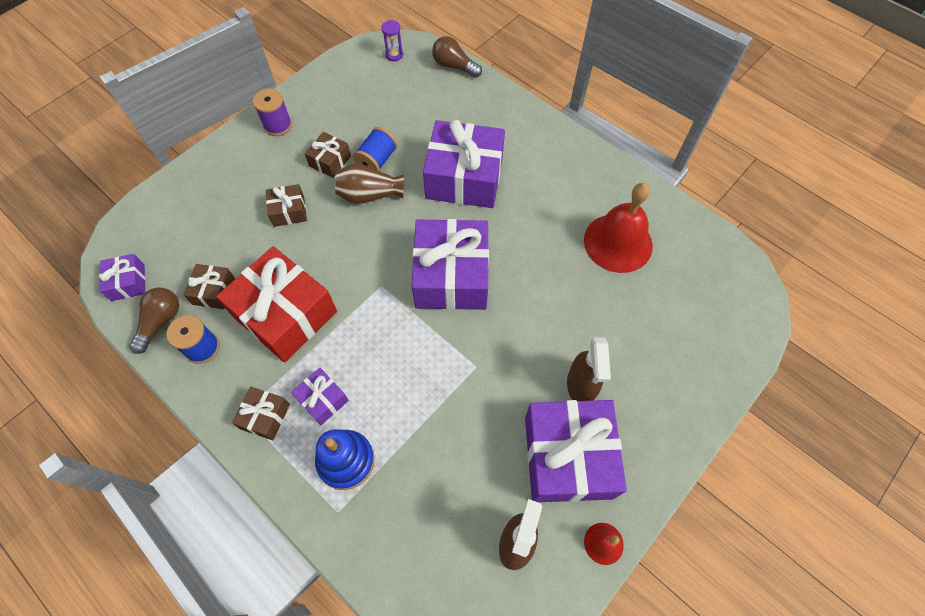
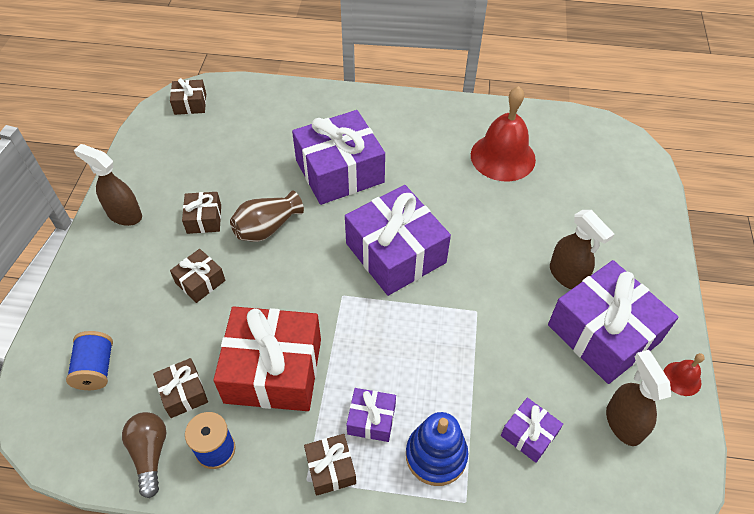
camera: 35 degrees left, 10 degrees down
(128, 282) = (80, 440): purple gift -> purple gift (529, 434)
(278, 125) = (124, 215): purple spool -> brown spray bottle
(377, 160) = (249, 196): blue spool -> blue spool (96, 368)
(394, 55) = (190, 104): purple hourglass -> brown gift
(454, 66) = (254, 89): brown light bulb -> none

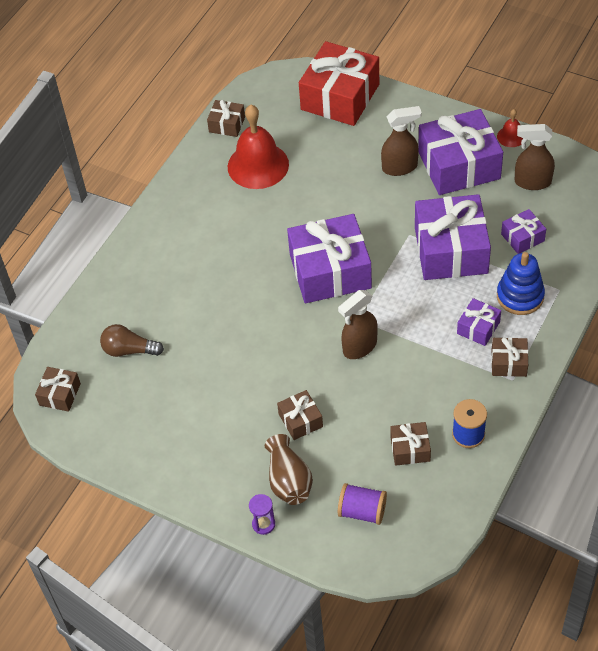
camera: 65 degrees left, 0 degrees up
(72, 287) = (263, 524): none -> purple hourglass
(96, 368) = (362, 511): blue spool -> purple spool
(124, 215) = (192, 472): brown spray bottle -> brown spray bottle (359, 347)
(150, 454) = (457, 479): brown light bulb -> brown light bulb (129, 350)
(204, 219) = (227, 406): brown gift -> brown gift (227, 124)
(267, 228) = (261, 358): brown vase -> brown vase (289, 481)
(273, 370) = (412, 382): red gift -> red gift (340, 97)
(339, 171) = (218, 288): purple gift -> purple gift (451, 250)

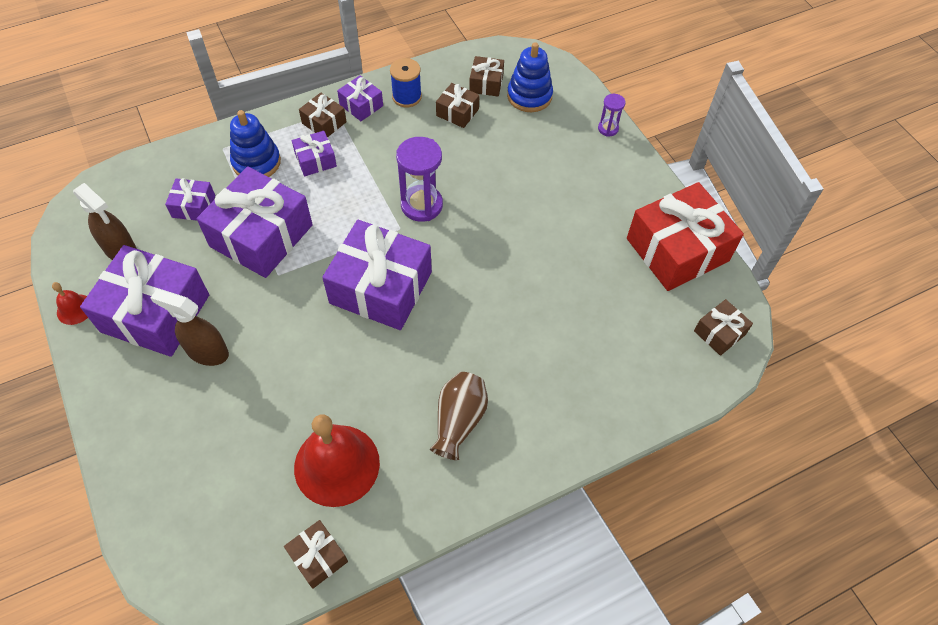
camera: 150 degrees left, 5 degrees up
(129, 350) = (626, 334): brown light bulb -> none
(289, 481) = (566, 144): brown vase -> brown vase (459, 421)
(300, 420) = (520, 180): brown gift -> brown gift (486, 83)
(340, 97) = (163, 496): red gift -> red gift (677, 250)
(359, 347) = (421, 205): brown spray bottle -> purple hourglass
(362, 511) = (529, 96): purple spool -> blue stacking toy
(497, 399) = (361, 105): none -> purple gift

